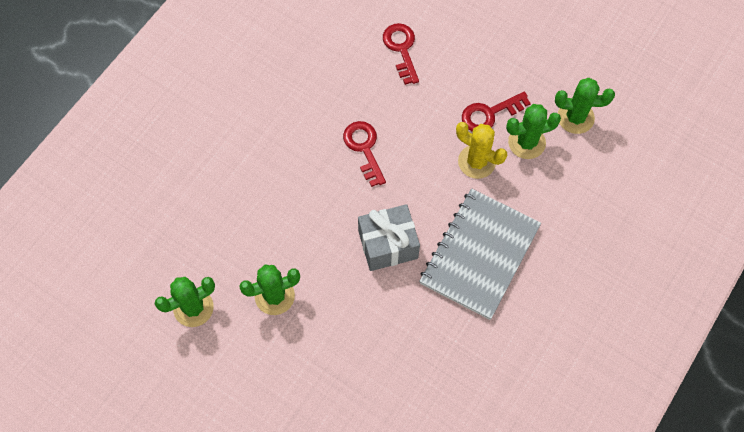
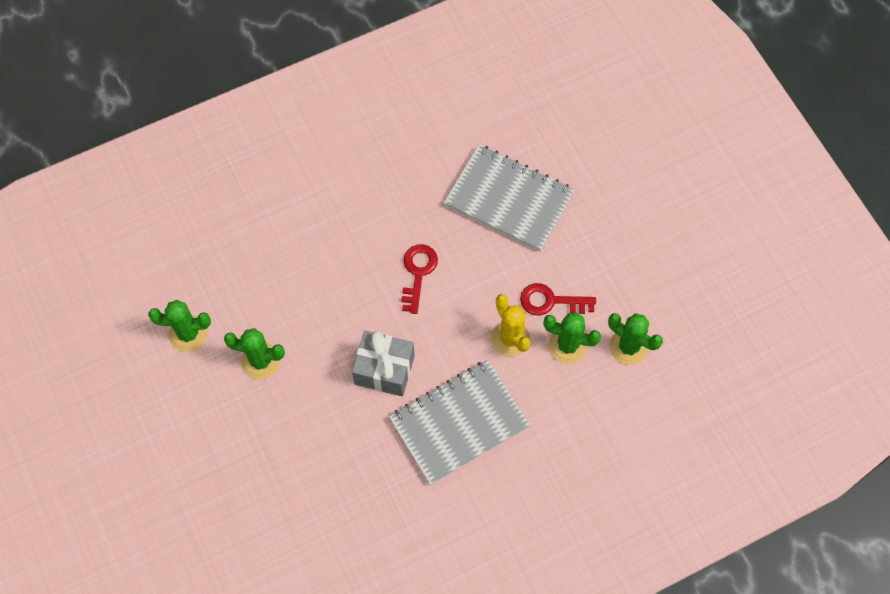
camera: 30 degrees right, 0 degrees up
(401, 49) = (509, 199): red key -> grey notebook

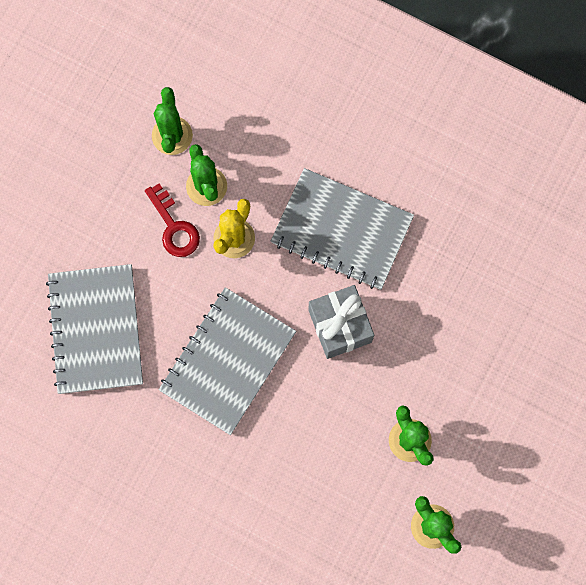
camera: 125 degrees left, 10 degrees up
(418, 273) = (227, 361): red key -> grey notebook

